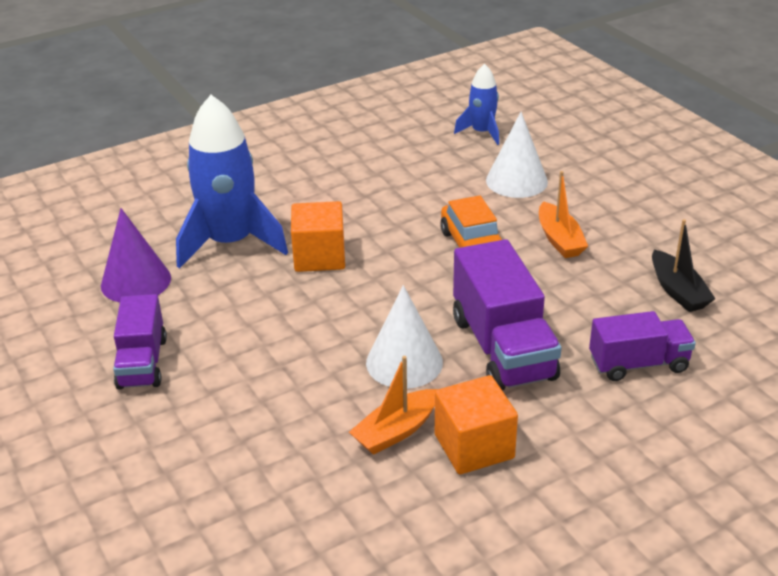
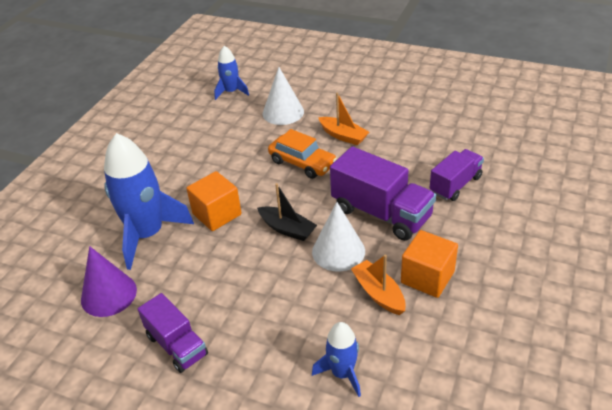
camera: 35 degrees left, 5 degrees up
(264, 485) = (342, 373): none -> blue rocket
(396, 431) = (378, 293): orange boat -> orange boat turned 135 degrees clockwise
(678, 291) = (431, 135): black boat -> black boat (287, 229)

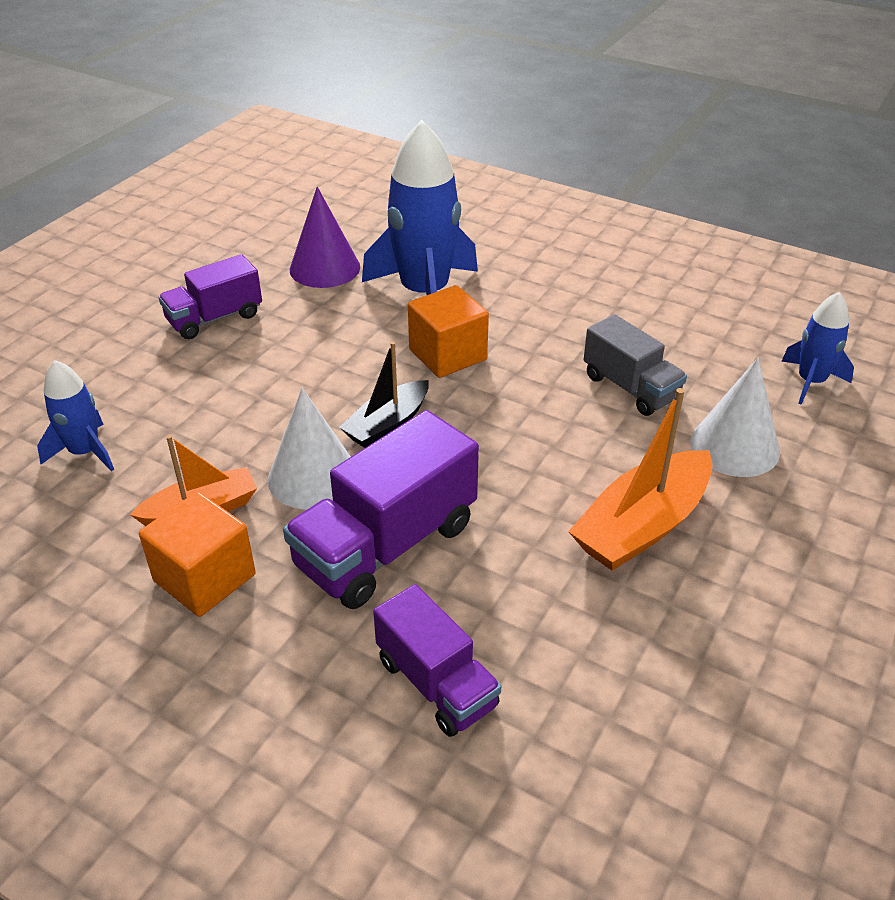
camera: 95 degrees right, 0 degrees up
(242, 144) = (630, 387): none -> grey truck
(302, 163) = (560, 458): orange car -> none
(343, 136) = (642, 526): orange boat -> orange boat, size x1.54

